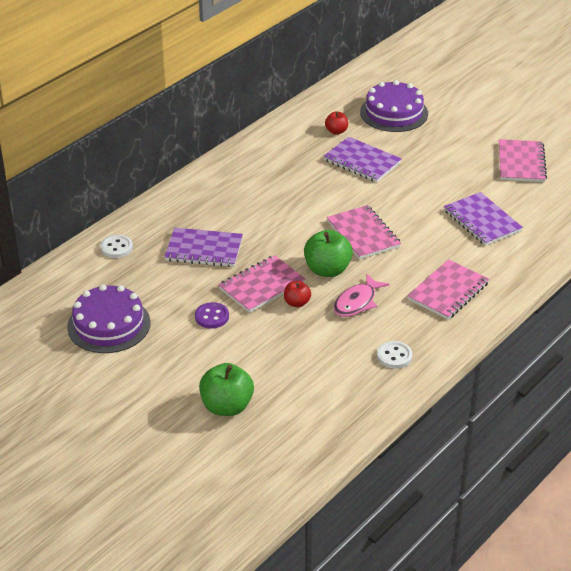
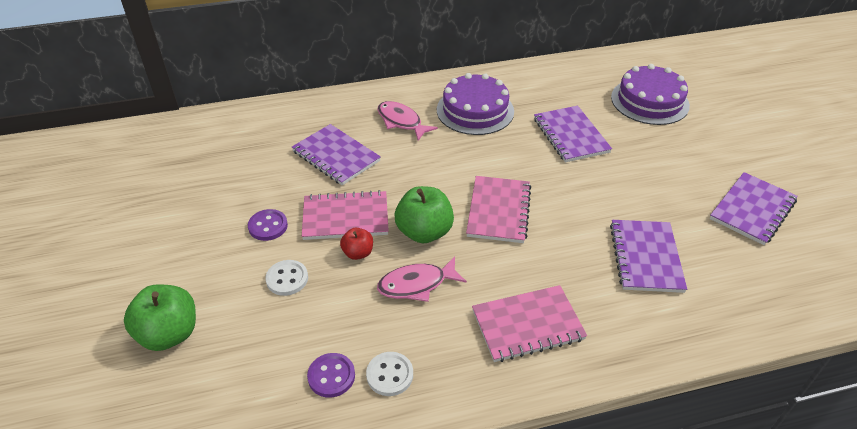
camera: 35 degrees right, 5 degrees up
(109, 325) = (180, 188): purple cake -> purple cake (475, 110)
(116, 247) = (270, 121): white button -> white button (287, 279)
(225, 203) = (401, 121): none -> pink fish
(336, 131) = (573, 97): red apple -> none
(360, 374) = (331, 376): none -> purple button
(521, 163) = (752, 210): pink notebook -> purple notebook

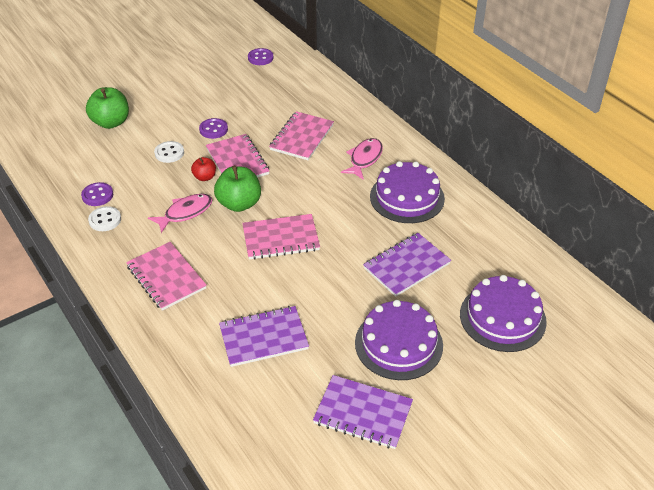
camera: 70 degrees right, 0 degrees up
(153, 154) = (260, 58): none -> purple button
(336, 156) = (302, 137): purple notebook -> pink notebook
(416, 284) = (185, 213): pink fish -> pink fish turned 90 degrees clockwise
(670, 166) = (398, 344): none -> purple cake

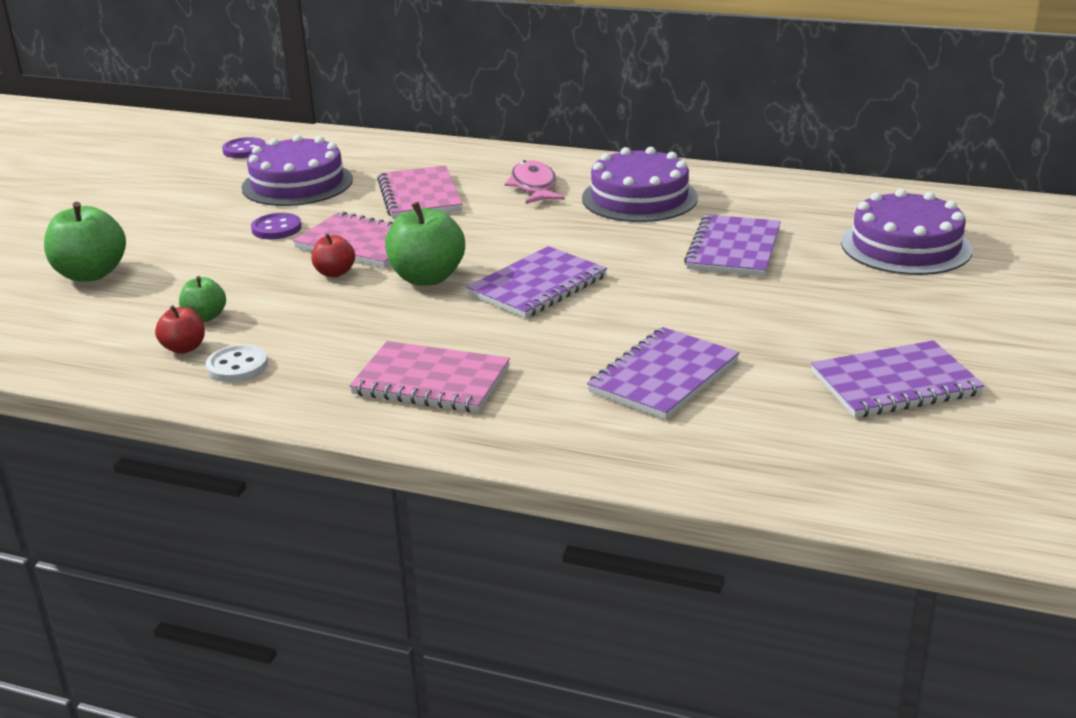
camera: 35 degrees left, 15 degrees down
(97, 195) = (184, 348): purple button -> red apple
(125, 178) = (205, 317): none -> green apple
(169, 153) = (241, 270): white button -> none
(185, 213) = (359, 313): pink fish -> none
(281, 238) = (538, 286): pink notebook -> purple notebook
(398, 344) = (834, 311): purple cake -> purple cake (297, 183)

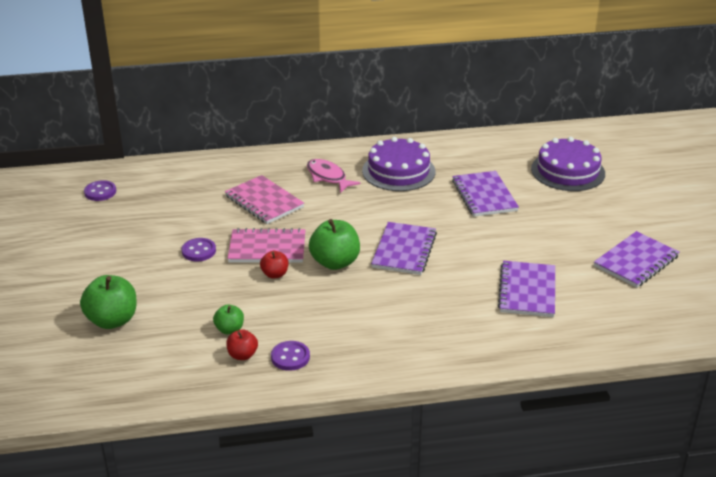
camera: 30 degrees left, 5 degrees up
(237, 366) = (290, 357): white button -> purple button
(297, 183) = (171, 211): purple cake -> none
(431, 381) = (411, 331): pink notebook -> none

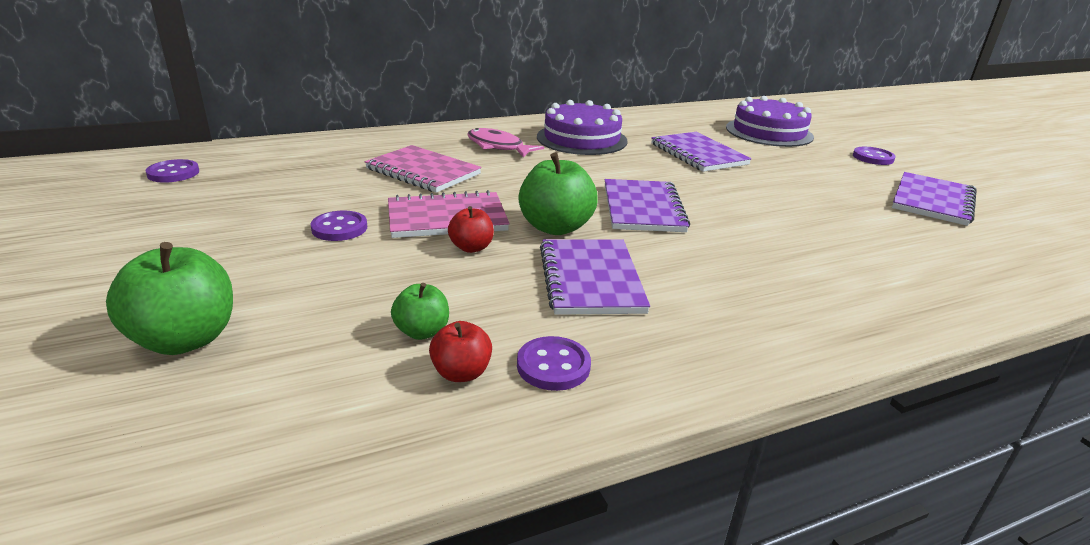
camera: 15 degrees left, 5 degrees down
(527, 291) = (841, 240): purple notebook -> purple notebook (590, 279)
(634, 209) = (873, 158): none -> purple button

